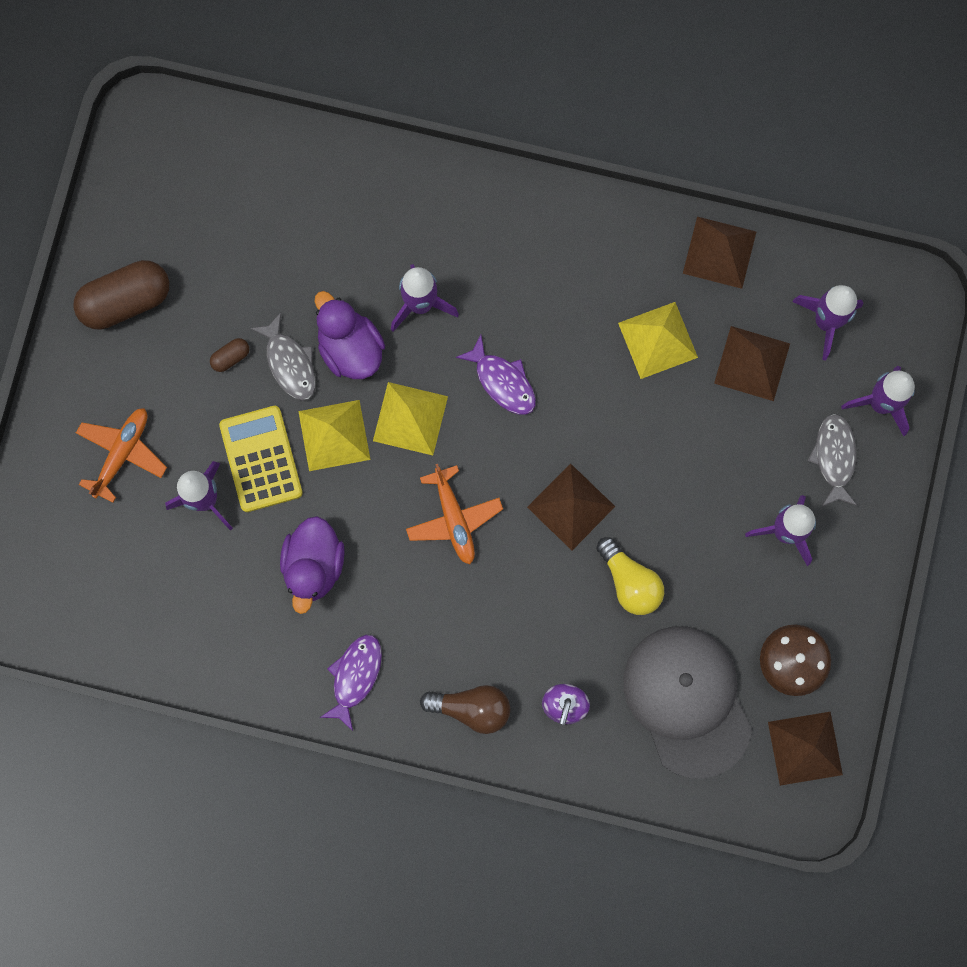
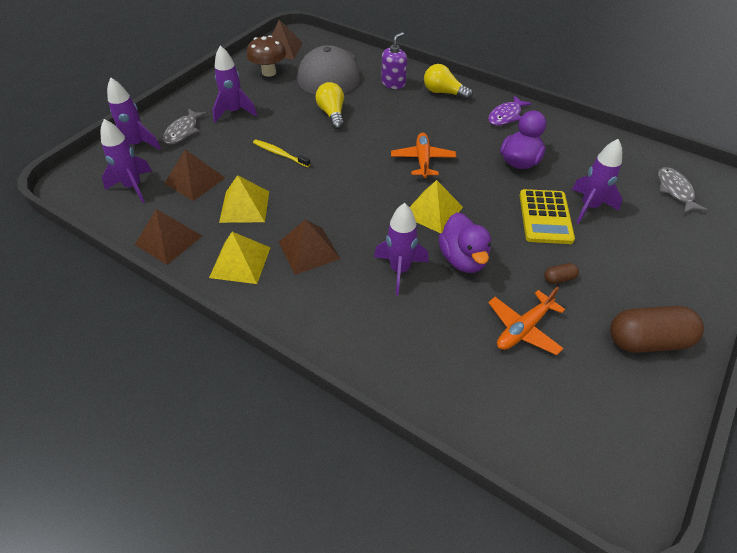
camera: 160 degrees left, 30 degrees down
(122, 453) = (651, 245): orange plane -> orange plane (523, 329)
(289, 363) = (512, 263): grey fish -> grey fish (675, 191)
(334, 435) = (489, 216): yellow pyramid -> yellow pyramid (240, 262)
(471, 708) = (443, 93): brown light bulb -> yellow light bulb
(502, 381) = (360, 213): purple fish -> none
(571, 506) = (348, 148): brown pyramid -> brown pyramid (309, 250)
(663, 459) = (280, 154): none -> yellow toothbrush

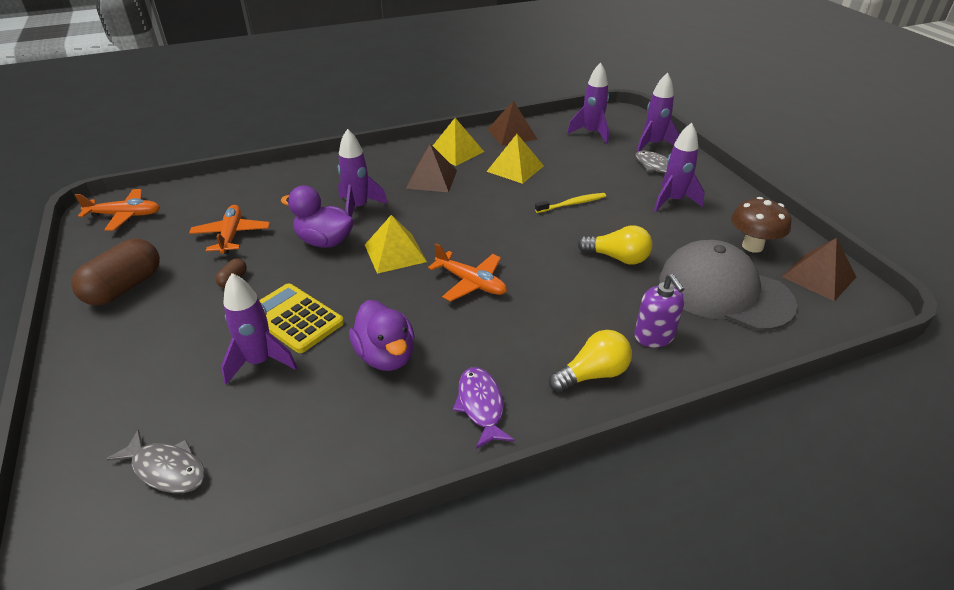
camera: 125 degrees right, 10 degrees down
(195, 180) = (574, 157): brown pyramid -> none
(603, 458) = (125, 215): none -> orange plane

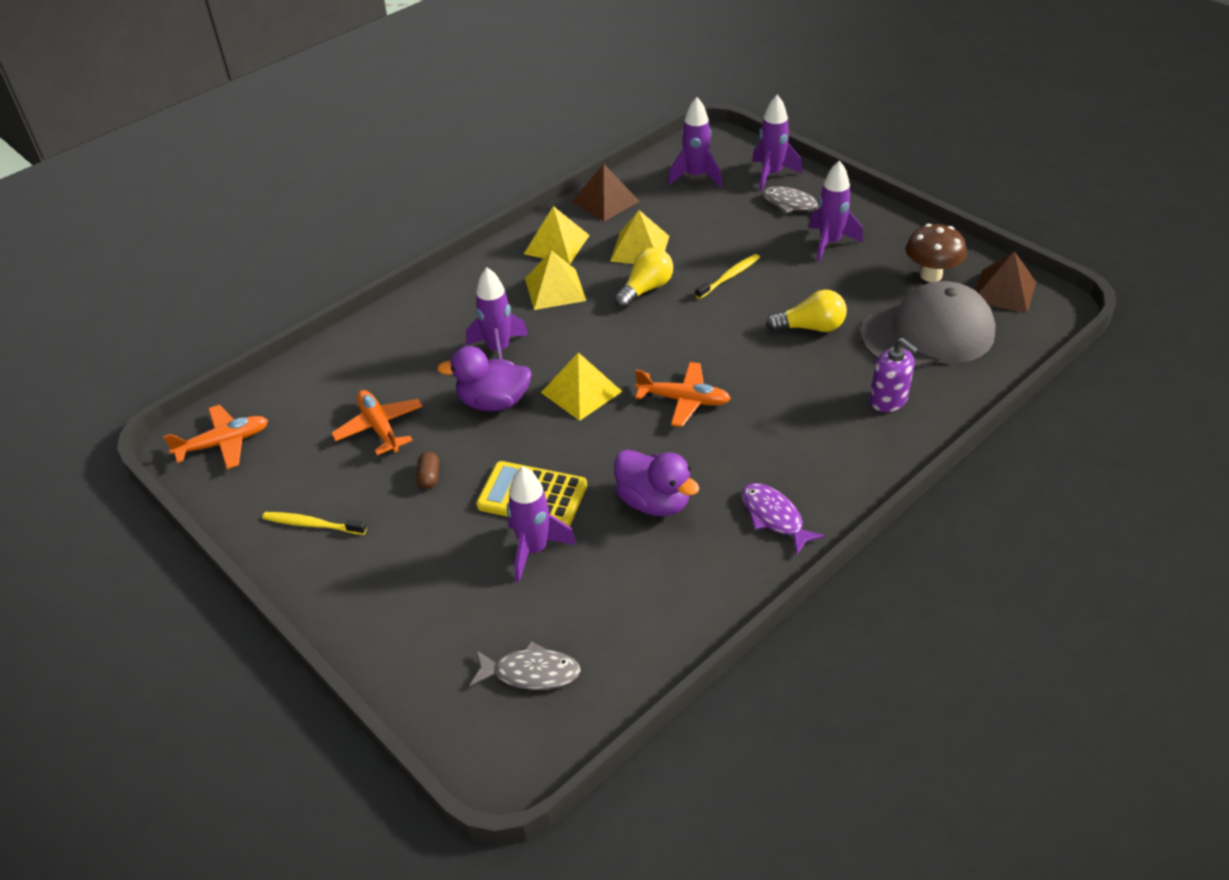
camera: 20 degrees left, 5 degrees up
(124, 287) = (312, 524): brown capsule -> yellow toothbrush
(431, 179) = (555, 289): brown pyramid -> yellow pyramid
(592, 374) = (854, 455): yellow light bulb -> yellow light bulb (645, 289)
(724, 292) = (928, 334): grey cap -> grey cap turned 150 degrees clockwise

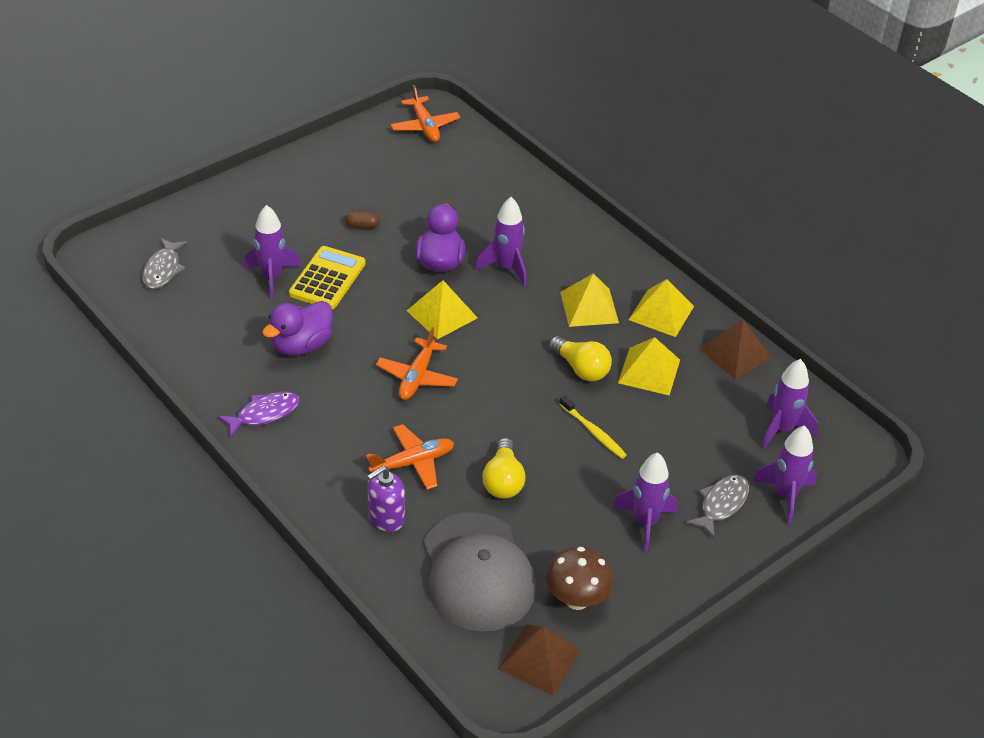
camera: 90 degrees right, 0 degrees up
(312, 524) = (330, 170): yellow toothbrush -> none
(379, 427) = (424, 201): orange plane -> orange plane (413, 463)

